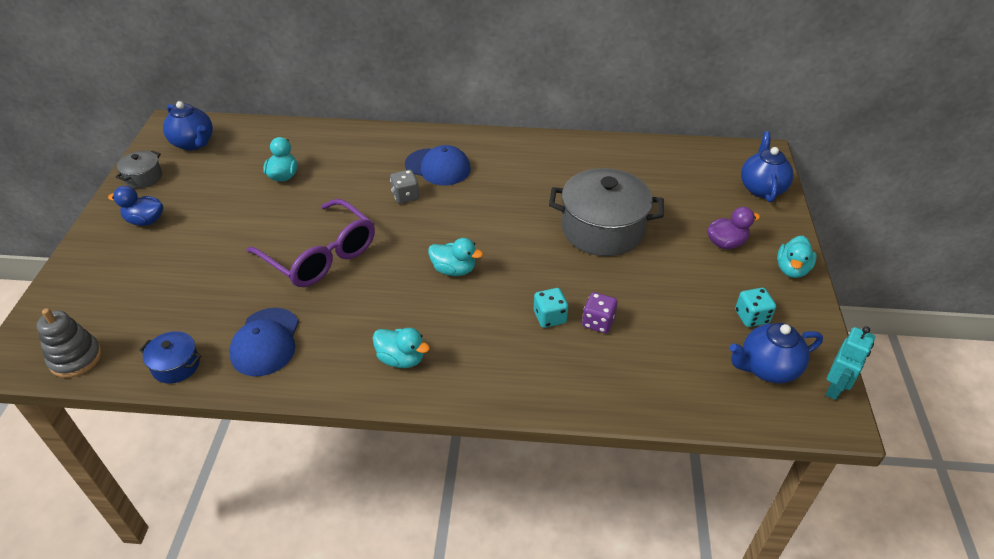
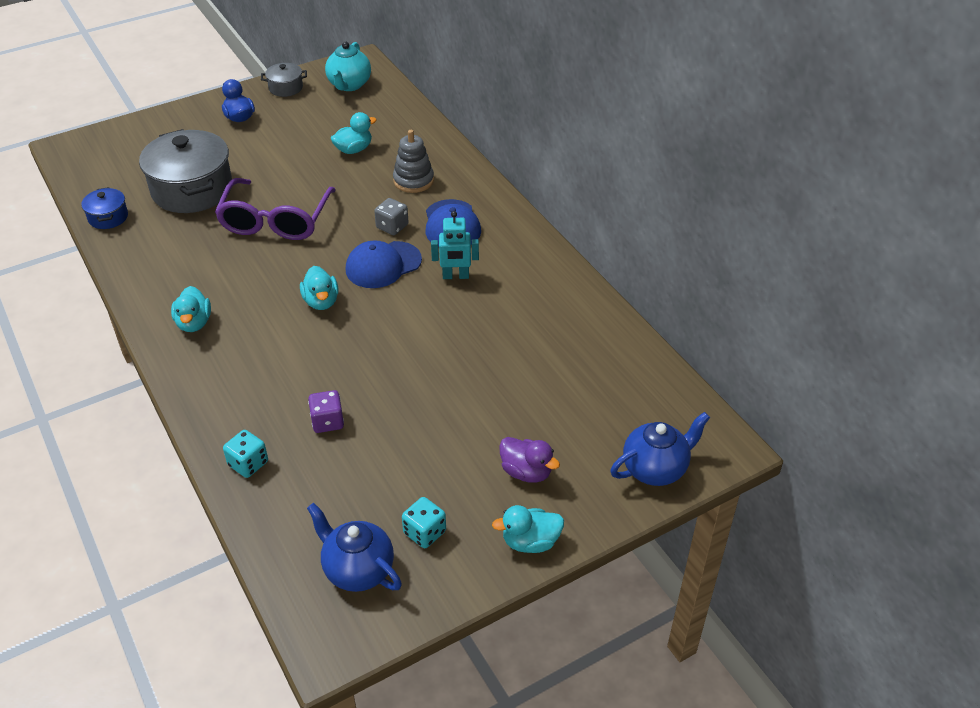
camera: 55 degrees right, 0 degrees up
(76, 358) = (84, 171): grey stacking toy -> grey stacking toy (413, 180)
(193, 143) = (349, 85): blue teapot -> turquoise teapot
(265, 342) = (160, 245): blue cap -> blue cap (383, 265)
(549, 317) = (309, 387): turquoise dice -> turquoise dice (248, 464)
(602, 229) = (463, 371): grey pot -> grey pot (192, 190)
(835, 388) = (369, 635): turquoise robot -> turquoise robot (455, 276)

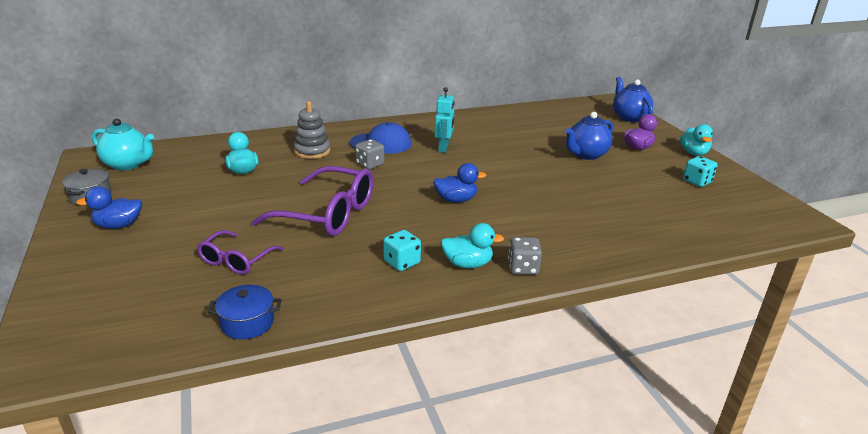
camera: 80 degrees left, 15 degrees down
(189, 361) = (523, 268): none -> grey dice
(192, 190) = (237, 260): grey pot -> purple glasses
(248, 464) = (649, 242): turquoise dice -> turquoise dice (402, 262)
(321, 301) = (456, 200): turquoise duck -> blue duck
(327, 422) = (599, 206): purple dice -> none
(358, 570) = (737, 205): blue teapot -> blue teapot (586, 155)
(383, 265) = (418, 172): blue cap -> none

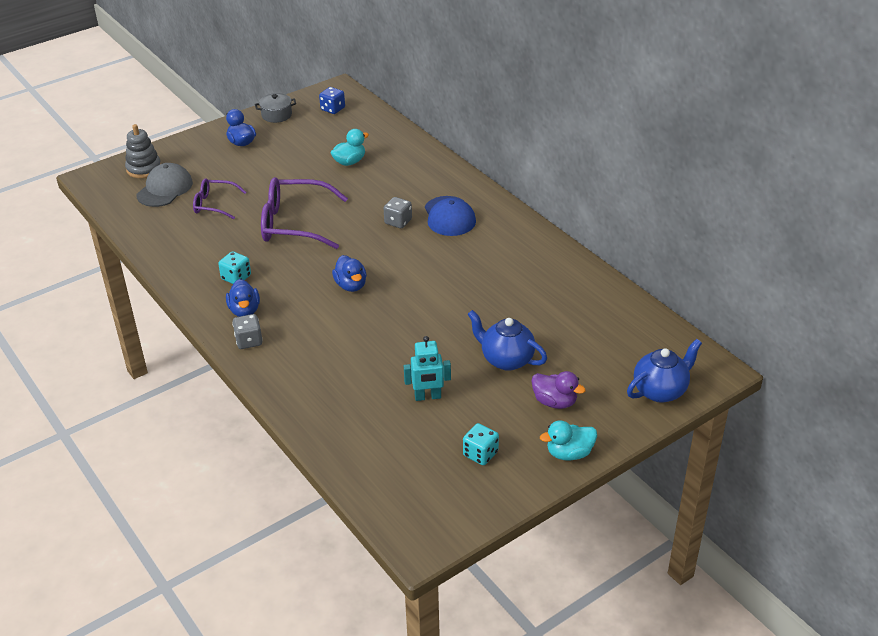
camera: 75 degrees right, 10 degrees up
(128, 164) = (333, 109): turquoise teapot -> blue dice
(155, 295) = (165, 189): none -> grey cap
(247, 323) = (146, 232): blue pot -> none
(312, 151) = (408, 183): grey stacking toy -> grey stacking toy (144, 169)
(327, 214) = (295, 224): purple glasses -> purple glasses turned 90 degrees clockwise
(443, 148) = (462, 257): turquoise robot -> turquoise robot (428, 397)
(467, 264) = (244, 311): turquoise duck -> blue duck

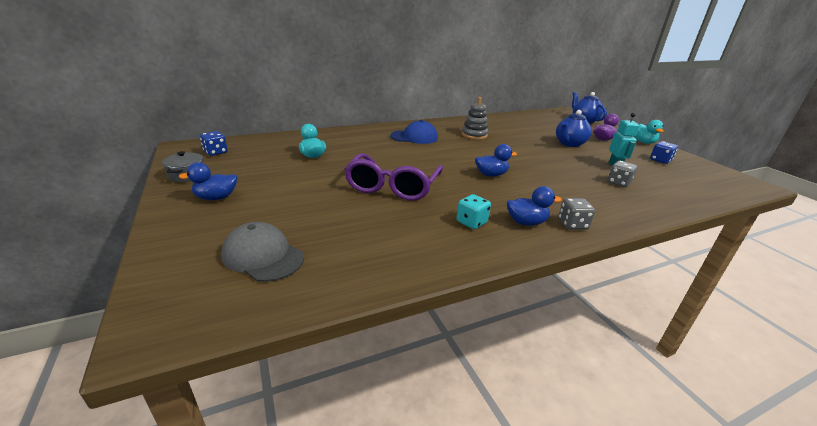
camera: 80 degrees left, 10 degrees down
(144, 169) = (190, 271): grey stacking toy -> grey stacking toy (474, 135)
(215, 204) = (329, 223): purple glasses -> none
(398, 222) = (412, 151): grey dice -> grey dice (618, 183)
(480, 454) = (660, 160): turquoise dice -> blue dice

